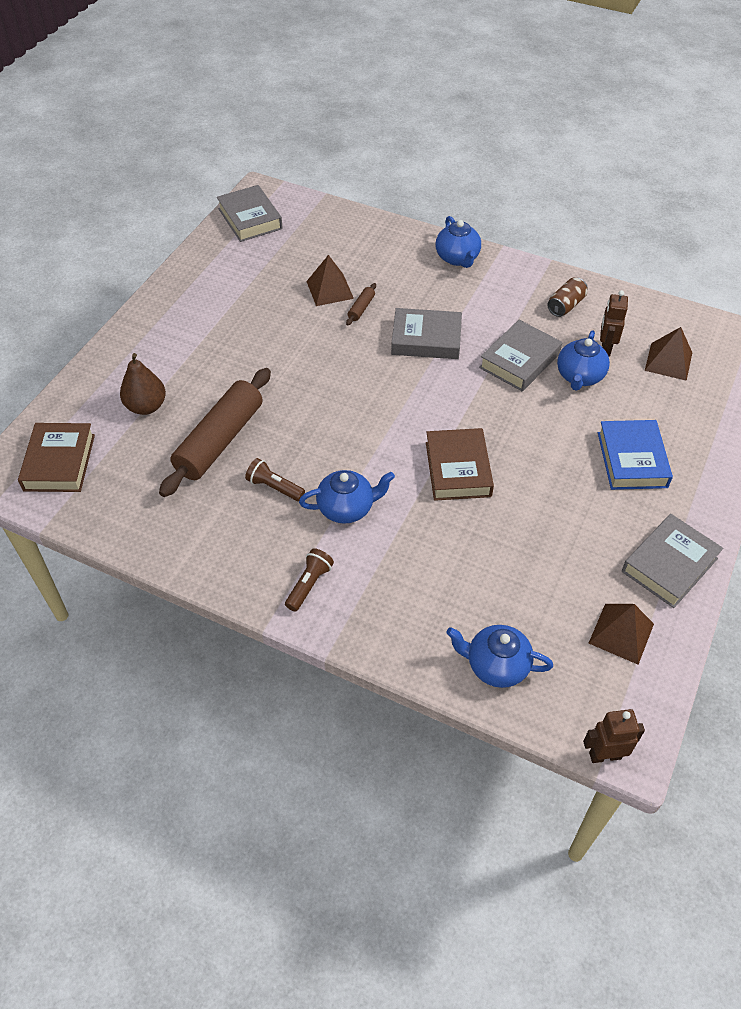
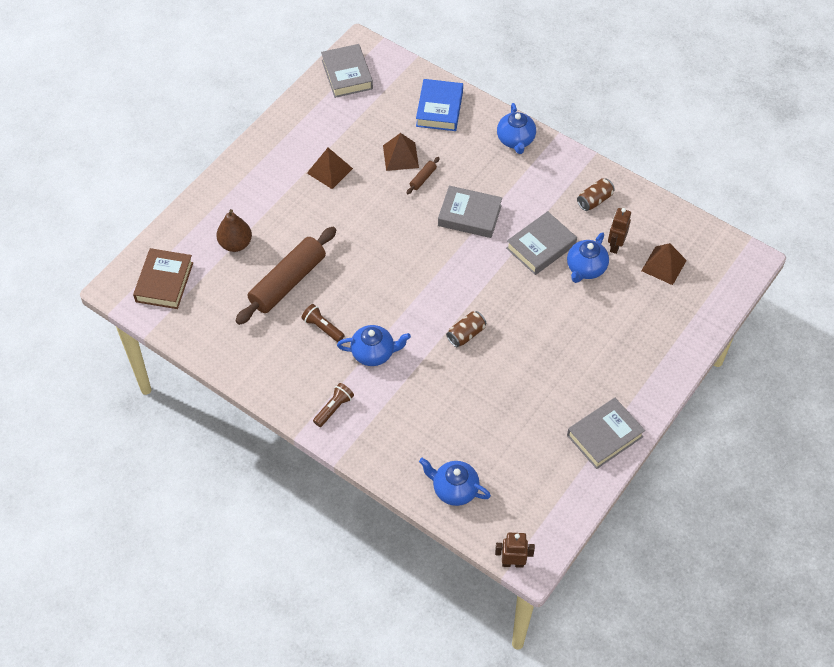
camera: 10 degrees right, 5 degrees up
(458, 469) = (466, 334): brown book -> brown can
(621, 633) = (551, 481): brown pyramid -> brown pyramid (329, 170)
(632, 460) = (604, 347): blue book -> blue book (439, 109)

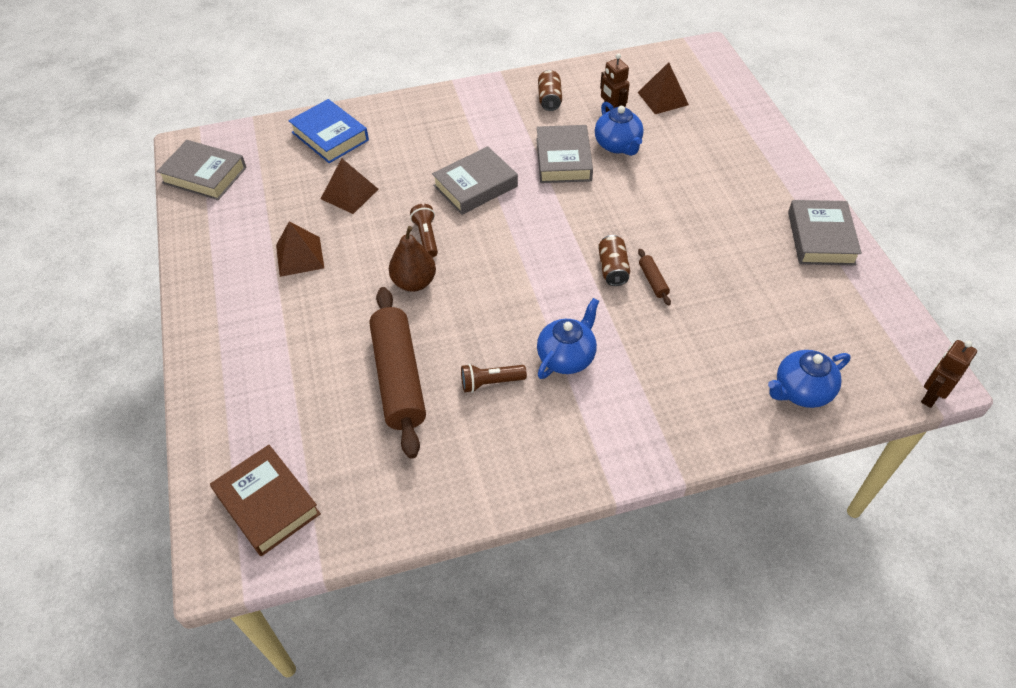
camera: 50 degrees left, 5 degrees down
(235, 244) = (295, 395): brown pear -> brown pear (414, 282)
(334, 408) = (608, 437): brown flashlight -> brown flashlight (426, 237)
(423, 178) = (394, 193): brown rolling pin -> brown rolling pin (653, 281)
(515, 140) = (427, 109): blue teapot -> none

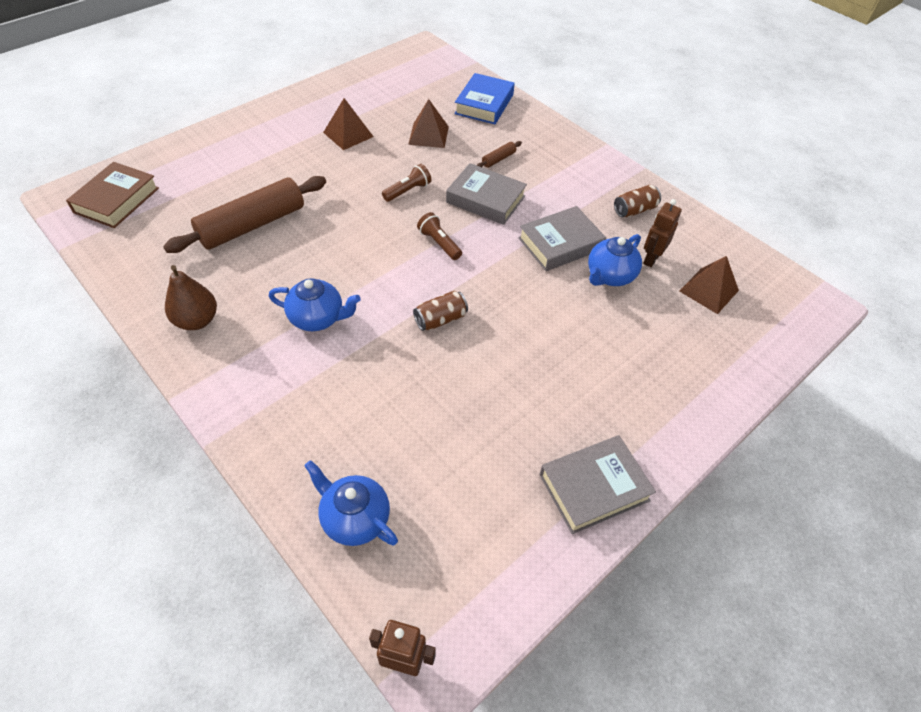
camera: 60 degrees right, 0 degrees up
(204, 175) = (401, 64): grey book -> none
(414, 282) = (354, 201): brown pear -> brown pear (197, 320)
(490, 382) = (269, 278): brown flashlight -> brown flashlight (439, 243)
(653, 281) = (442, 353): brown rolling pin -> brown rolling pin (498, 159)

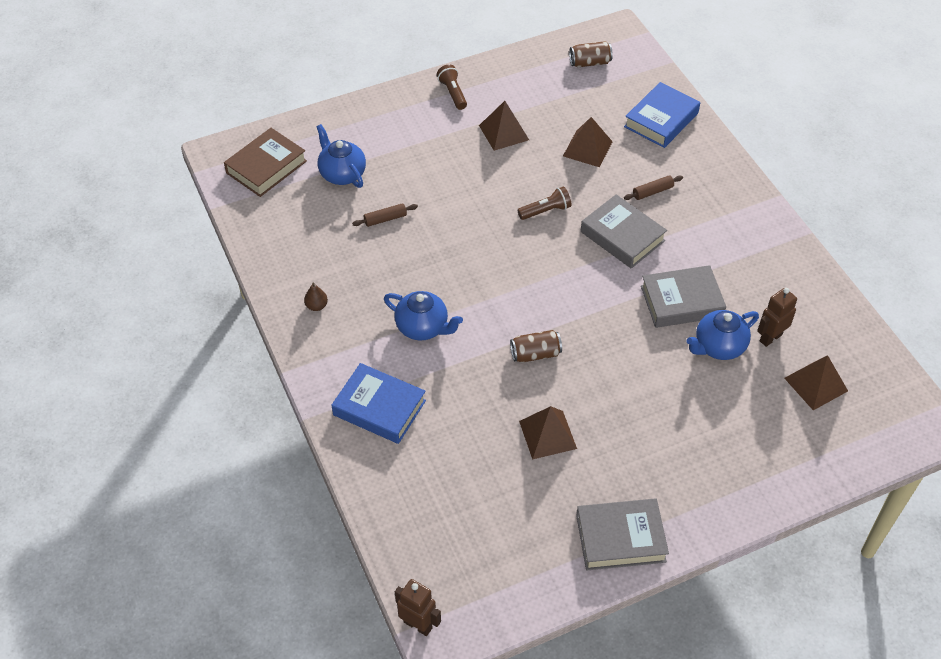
camera: 20 degrees right, 0 degrees up
(197, 320) = (316, 306): brown pear -> brown pear, size x0.53
(252, 225) = (385, 219): brown rolling pin -> brown rolling pin, size x0.40
(291, 411) = (379, 408): none -> blue book
(354, 518) = (409, 510): blue teapot -> blue teapot (342, 174)
(439, 243) = (559, 275): brown flashlight -> brown flashlight (453, 93)
(480, 396) = (547, 434): none -> brown pyramid
(634, 210) = (777, 280): brown can -> brown can (590, 62)

